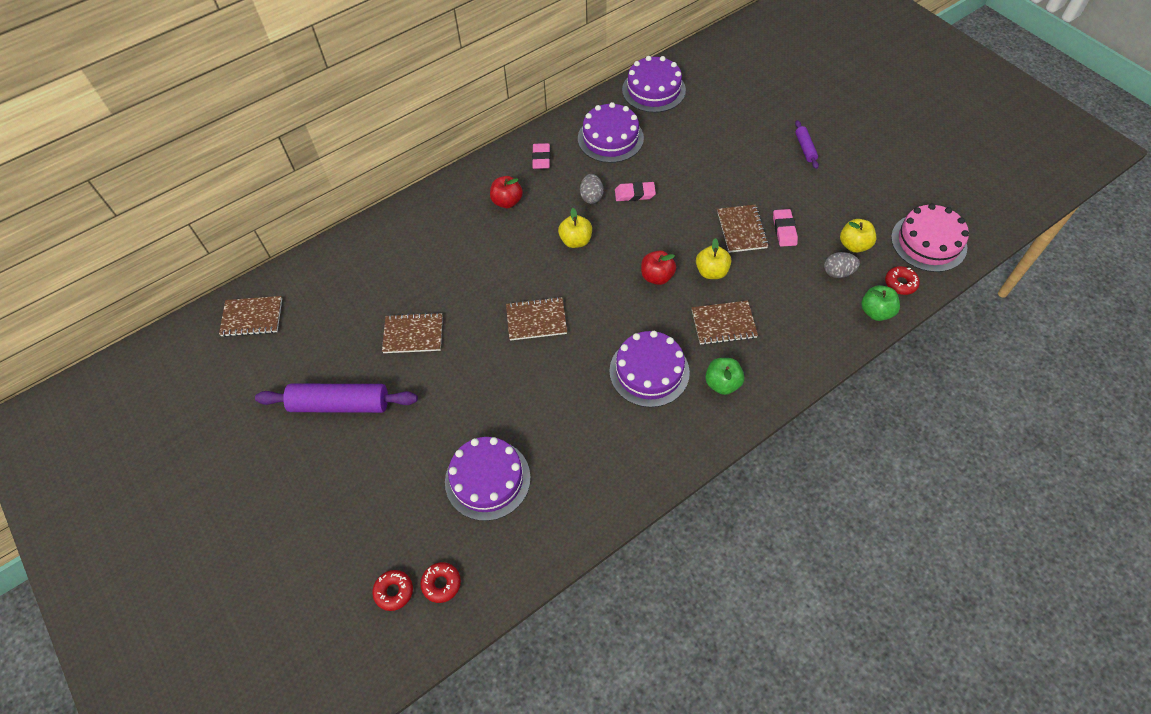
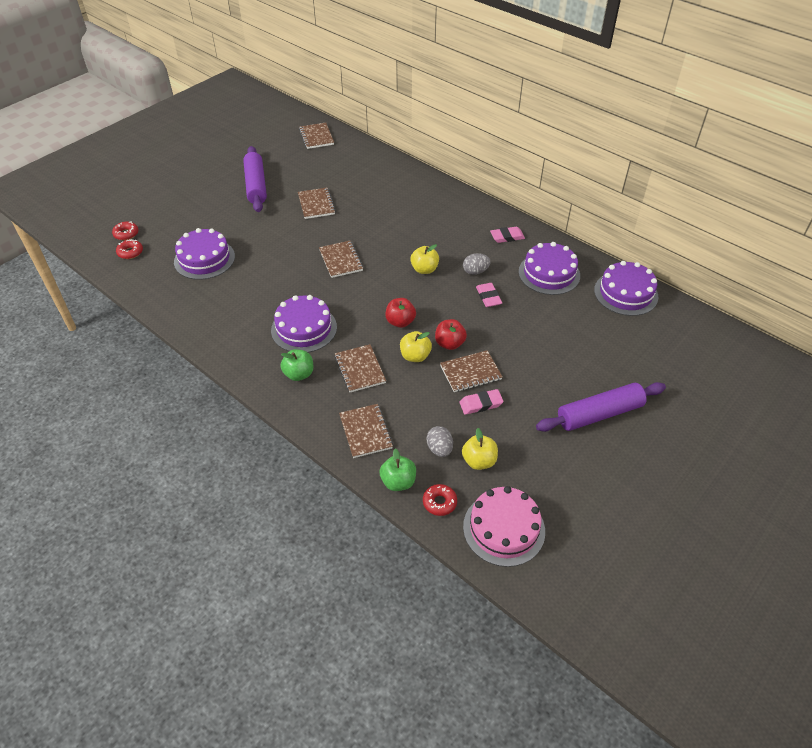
camera: 75 degrees right, 10 degrees down
(507, 202) = (453, 226): red apple -> red apple (449, 344)
(805, 148) = (599, 414): purple rolling pin -> purple rolling pin, size x2.04
(811, 330) = (366, 432): none -> brown notebook

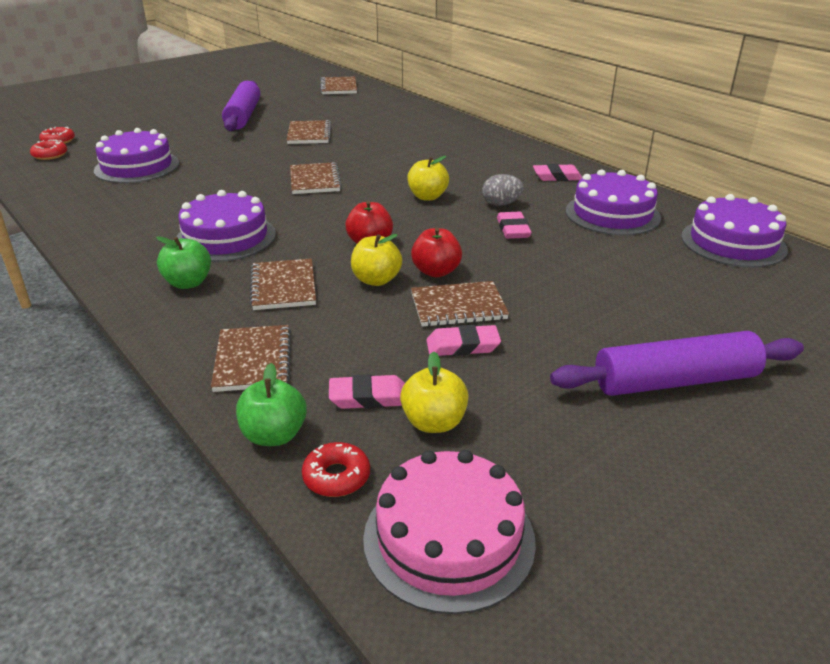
camera: 10 degrees right, 15 degrees down
(439, 449) = (368, 397): grey egg -> pink eraser

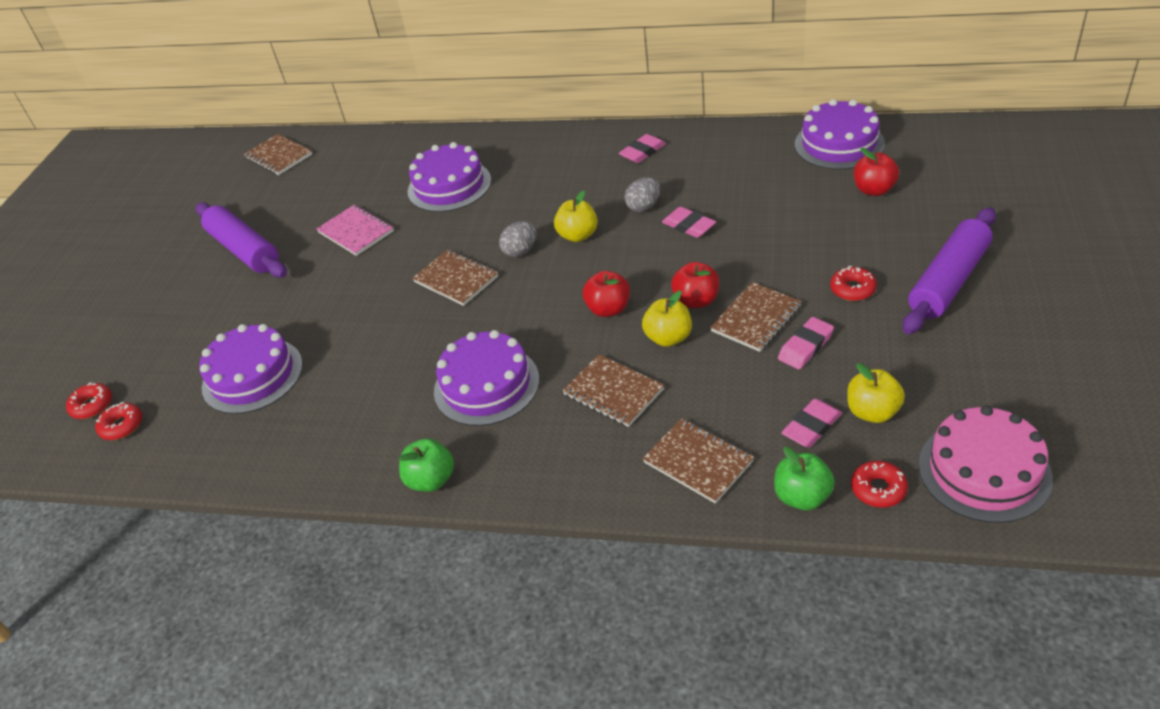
camera: 35 degrees left, 10 degrees up
(188, 283) = (536, 444): green apple -> green apple (431, 480)
(309, 134) = (356, 232): brown notebook -> pink notebook
(377, 186) = (520, 251): none -> grey egg
(572, 335) = (852, 289): none -> red donut
(612, 214) = (732, 166): purple cake -> purple cake (449, 186)
(713, 285) = (874, 190): none -> red apple

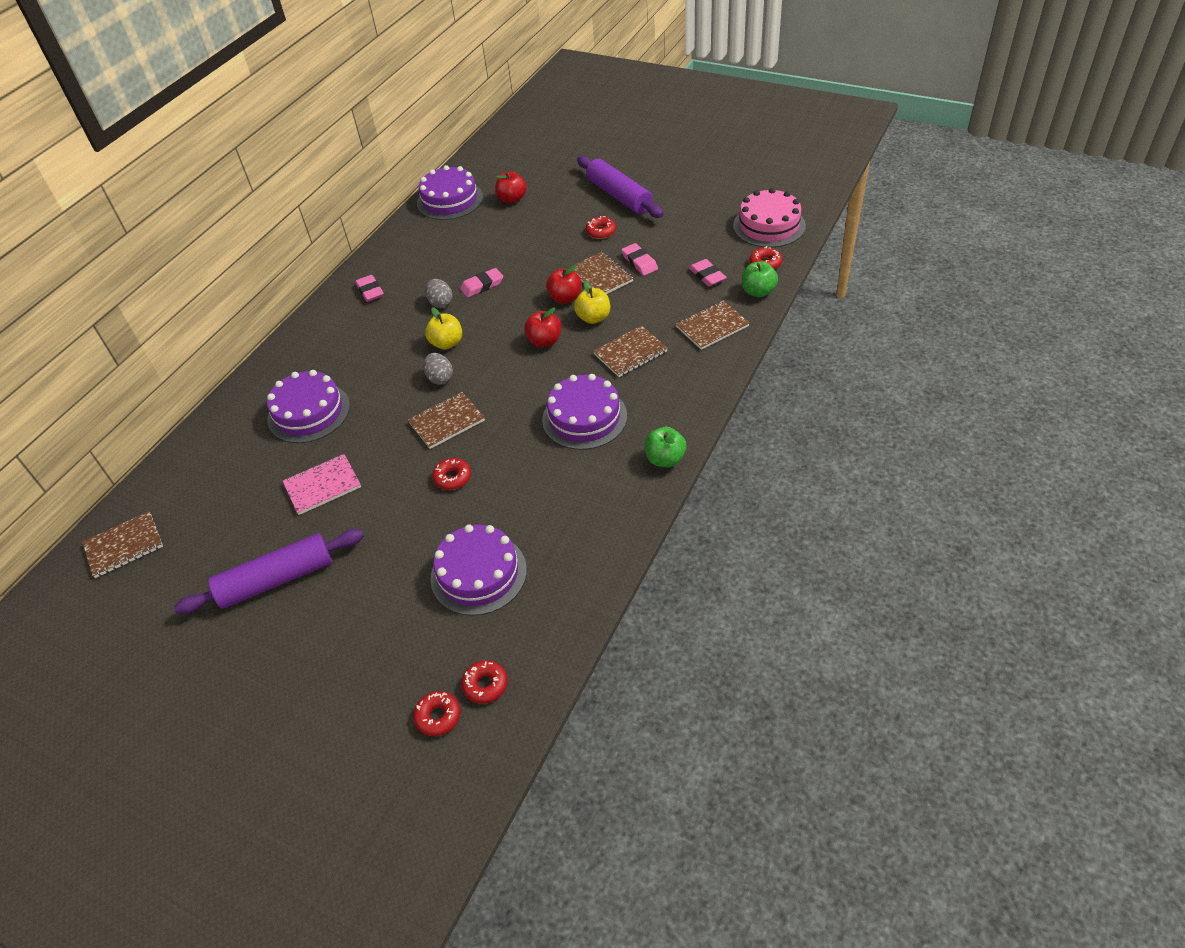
camera: 75 degrees left, 5 degrees up
(377, 312) = (452, 478): none -> red donut
(872, 412) = (708, 251): yellow apple -> none

